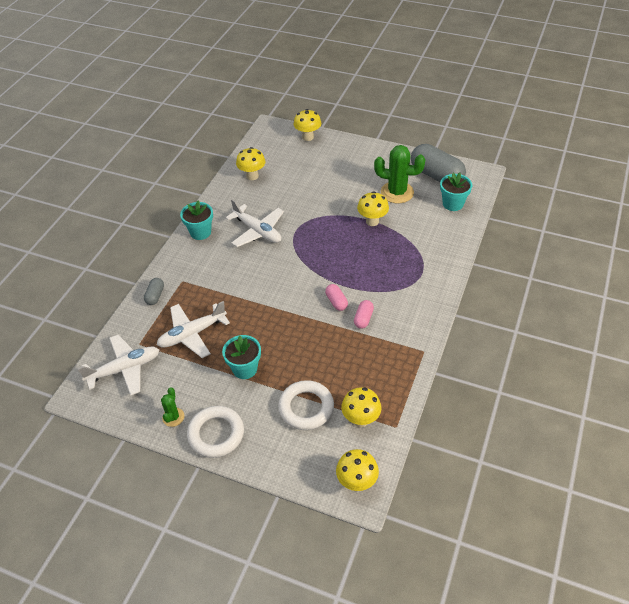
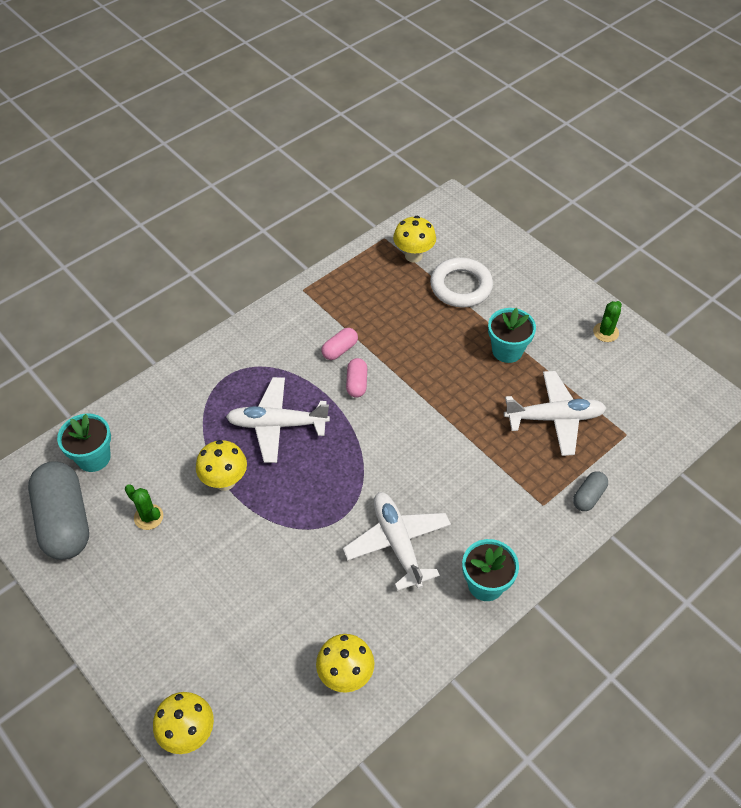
camera: 155 degrees left, 5 degrees up
(124, 369) = (651, 408): white plane -> white plane (277, 424)
(216, 434) = (565, 299): white ring -> none
(356, 482) = (450, 212): yellow mushroom -> none
(397, 192) = (148, 517): green cactus -> green cactus, size x0.51

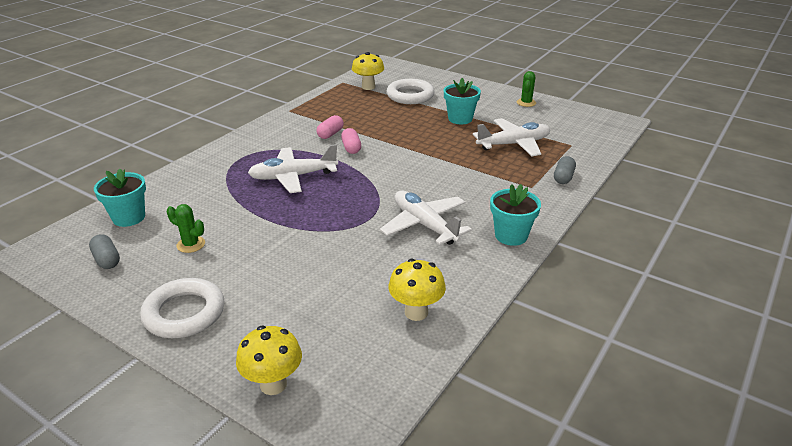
camera: 15 degrees left, 20 degrees down
(65, 521) = (107, 260): grey capsule -> grey capsule, size x0.46
(126, 618) = (184, 313): none -> white ring
(225, 481) = (257, 213): yellow mushroom -> none

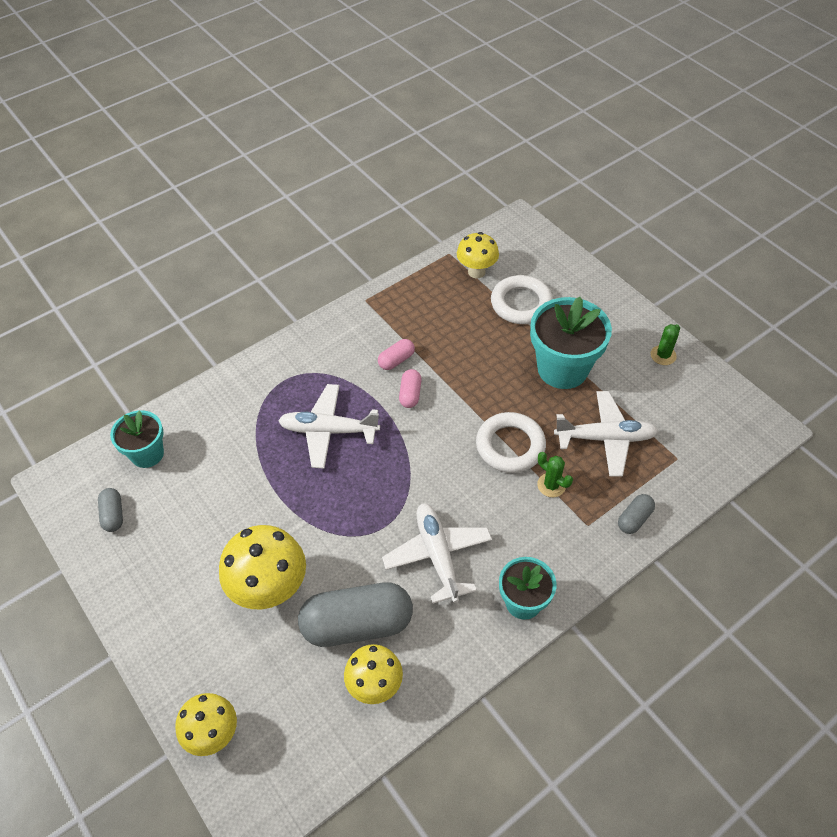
camera: 20 degrees right, 20 degrees up
(184, 313) = (163, 615): white ring -> white ring (510, 446)
(191, 244) = (194, 515): green cactus -> green cactus (551, 485)
(285, 275) = (270, 590): none -> yellow mushroom
(378, 278) = (357, 624): none -> grey capsule
(460, 119) = (562, 369): turquoise flower pot -> turquoise flower pot, size x1.65

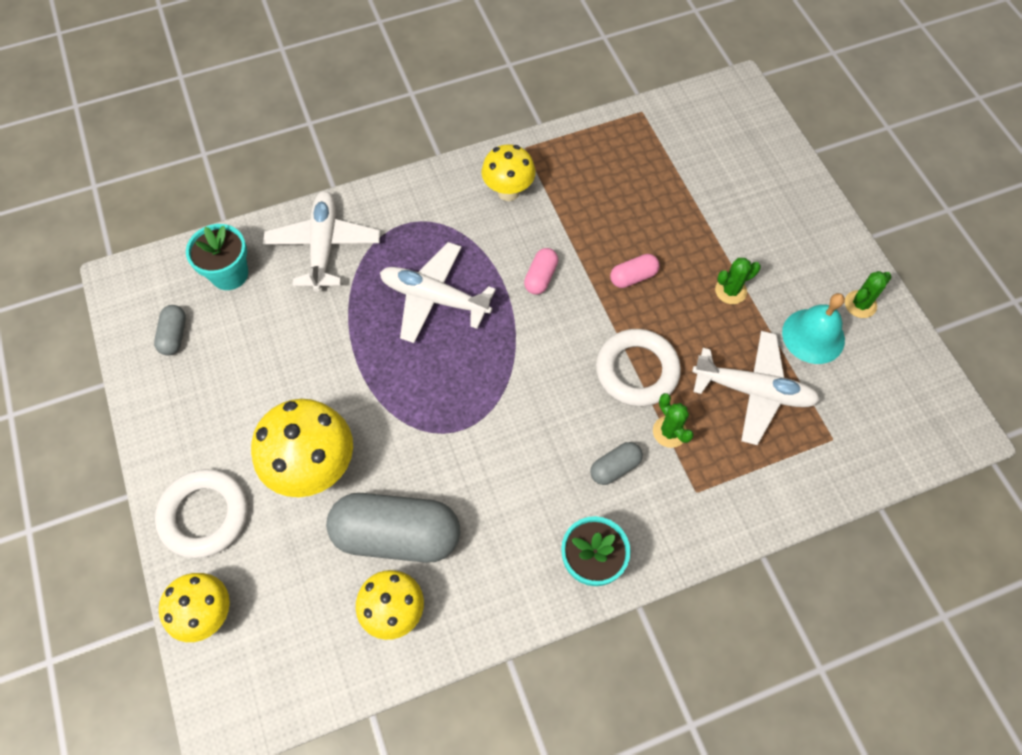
camera: 15 degrees right, 10 degrees up
(396, 360) = (538, 231): pink capsule -> pink capsule (633, 277)
(438, 555) = (511, 480): white plane -> white plane (324, 246)
(476, 272) = (667, 142): yellow mushroom -> yellow mushroom (508, 192)
(521, 304) = (707, 196): white ring -> white ring (204, 515)
(562, 369) = (730, 291): turquoise flower pot -> green cactus
(634, 519) = (754, 500): grey capsule -> grey capsule (615, 467)
(636, 386) = (813, 336): none -> turquoise bell

